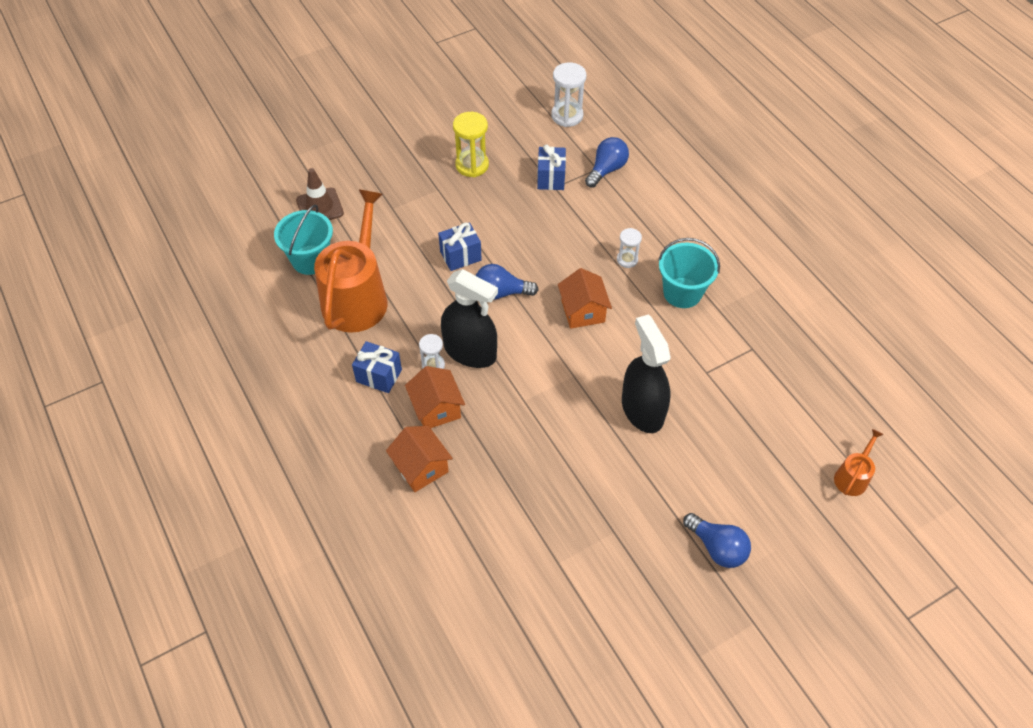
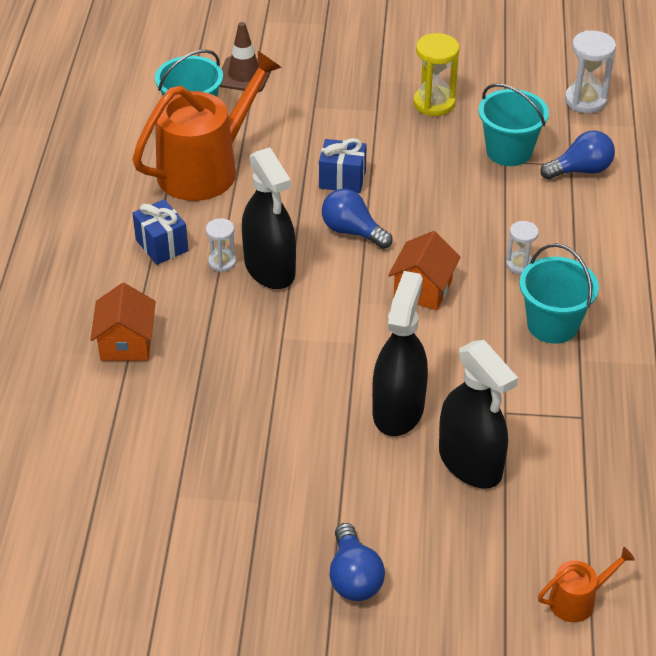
camera: 35 degrees right, 10 degrees down
(436, 409) = (189, 301): orange house -> none
(551, 178) = (509, 151): blue gift -> turquoise bucket
(716, 421) = (470, 462): none -> black spray bottle

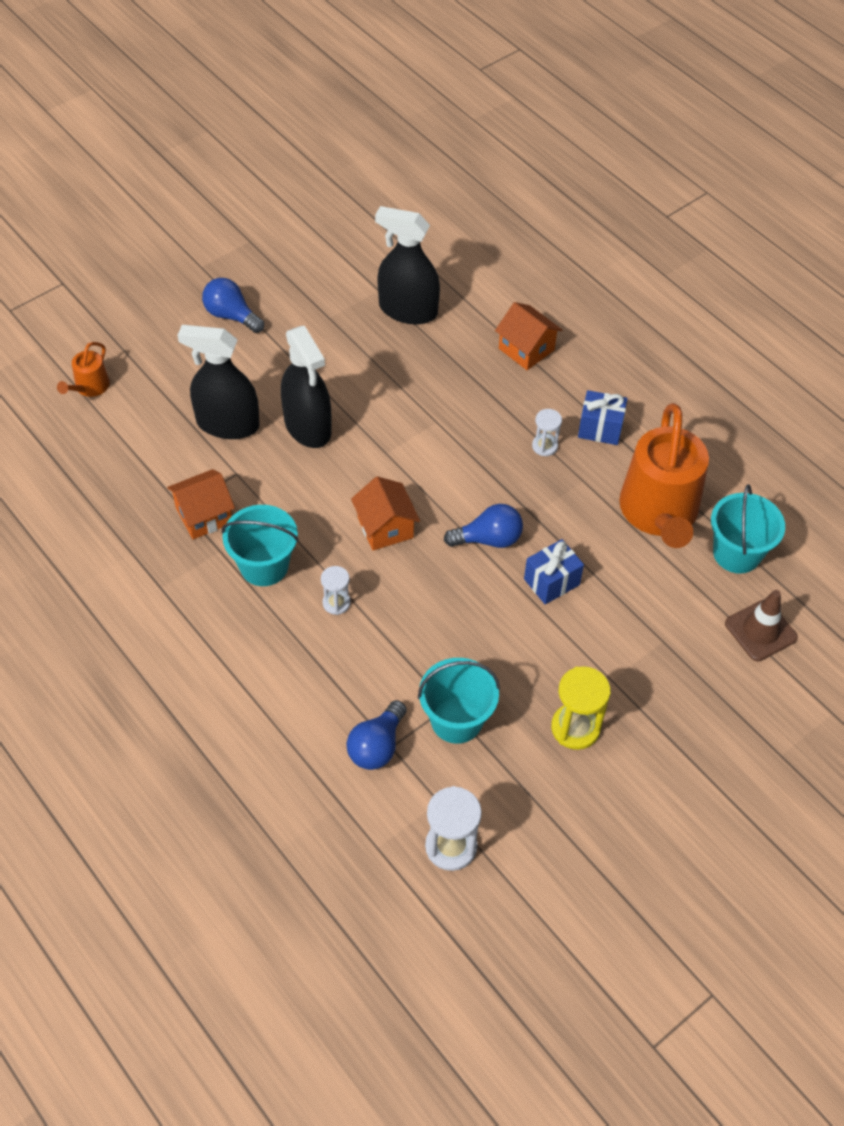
camera: 135 degrees right, 10 degrees up
(270, 268) = (507, 465): black spray bottle -> black spray bottle (408, 310)
(568, 396) = (204, 515): none -> orange house

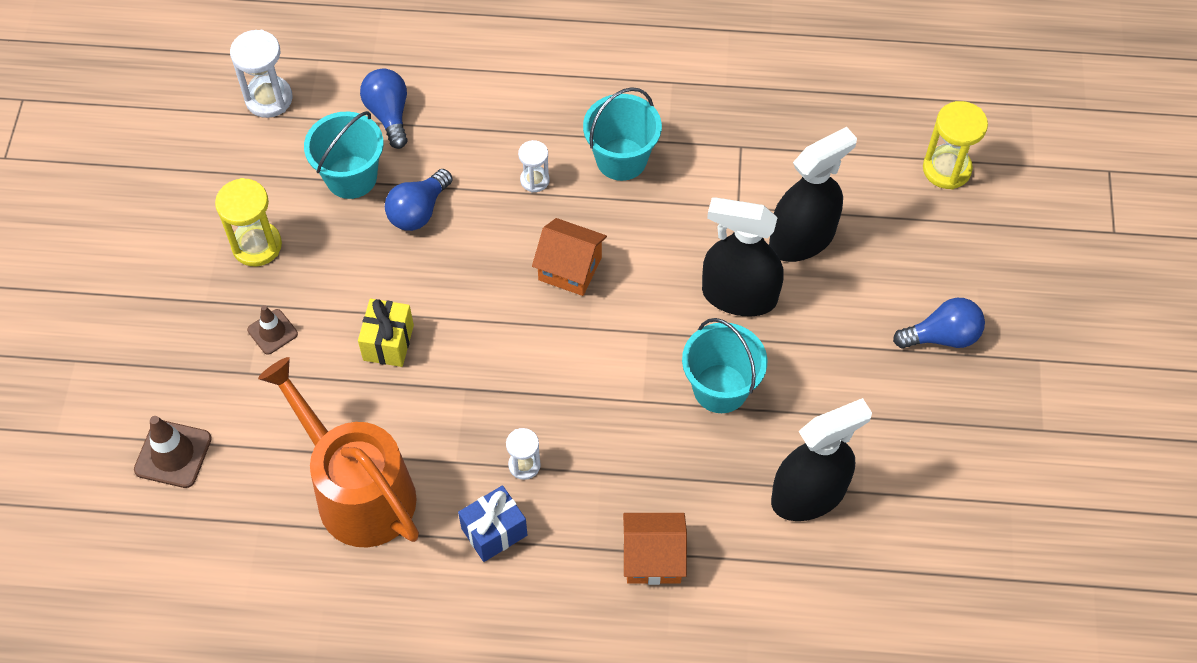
camera: 135 degrees right, 5 degrees up
(90, 387) = (946, 169): orange watering can -> yellow hourglass
(204, 515) = (715, 155): orange house -> none
(488, 539) = (478, 333): blue light bulb -> blue light bulb (418, 211)
(551, 582) = (388, 342): blue gift -> yellow gift
(622, 655) = (272, 332): none -> brown traffic cone
(736, 553) = (253, 512): turquoise bucket -> turquoise bucket (720, 388)

